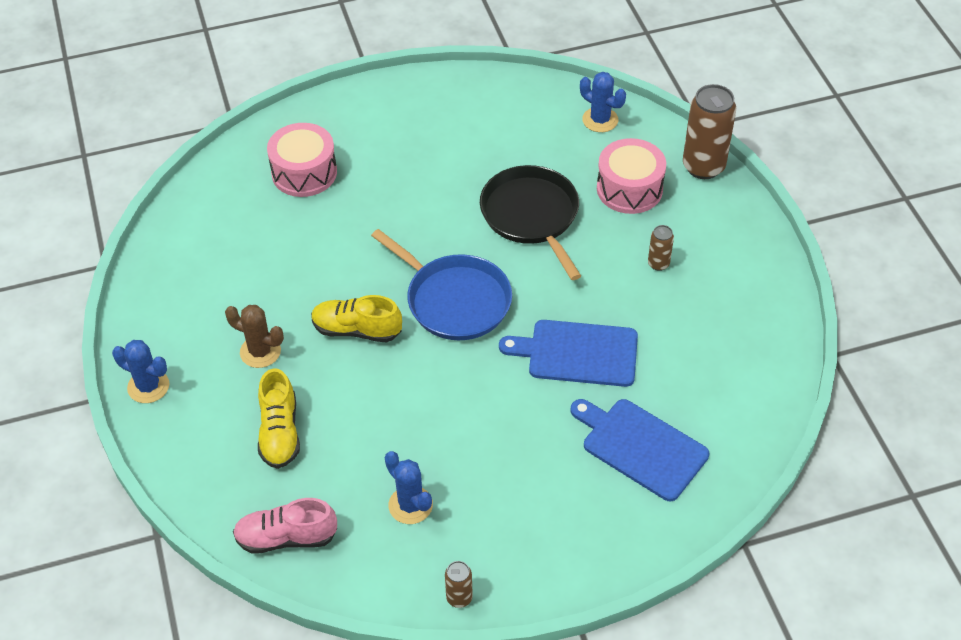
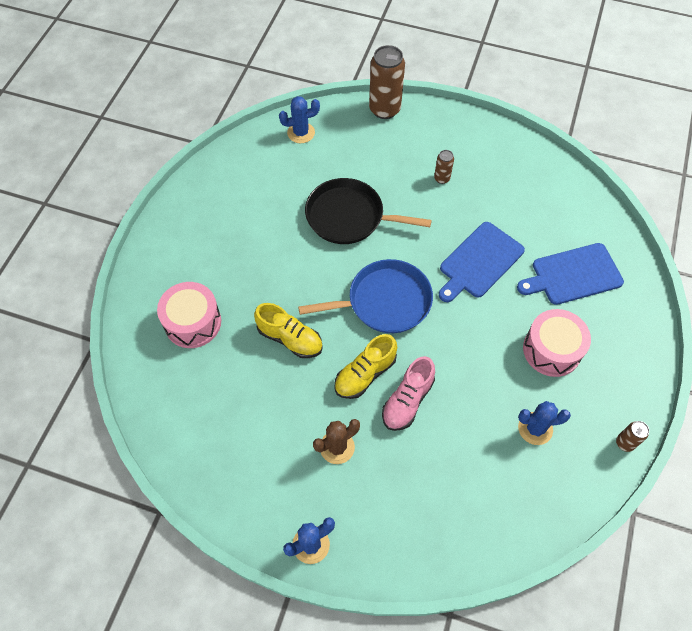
camera: 55 degrees left, 10 degrees up
(280, 432) = (419, 475): yellow shoe -> yellow shoe (290, 338)
(286, 537) = (512, 523): pink shoe -> pink shoe (407, 401)
(629, 189) = (370, 154): pink drum -> pink drum (551, 350)

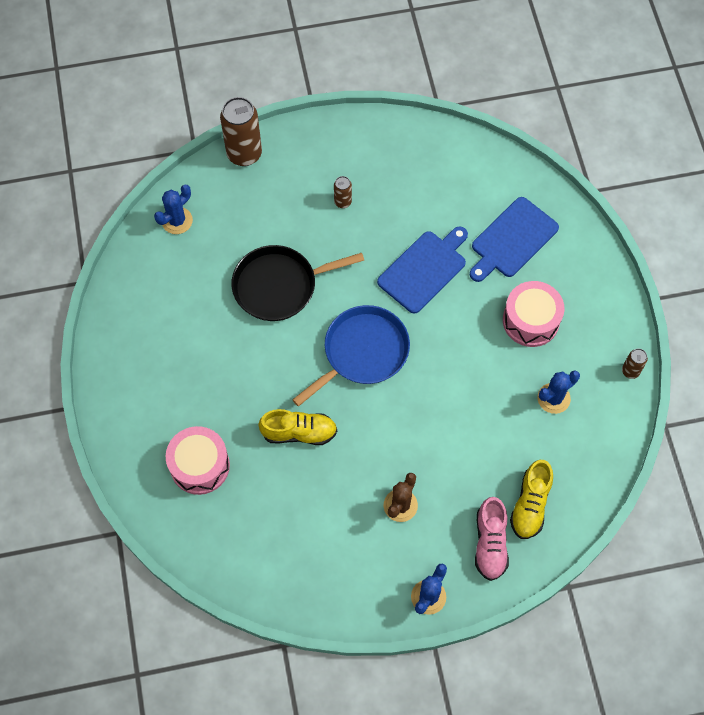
camera: 30 degrees left, 5 degrees up
(365, 374) = (385, 428): yellow shoe -> yellow shoe (530, 505)
(407, 401) = (435, 432): pink shoe -> pink shoe (490, 543)
(479, 262) = (424, 269): blue cutting board -> blue cutting board turned 150 degrees counterclockwise

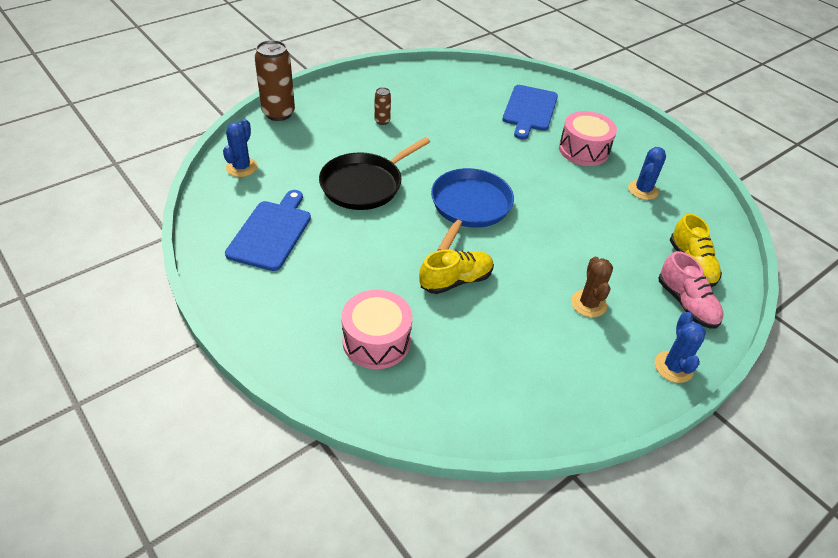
camera: 30 degrees left, 20 degrees down
(424, 269) = (478, 143): blue cutting board -> blue cutting board (271, 233)
(630, 371) = (680, 158): brown can -> none

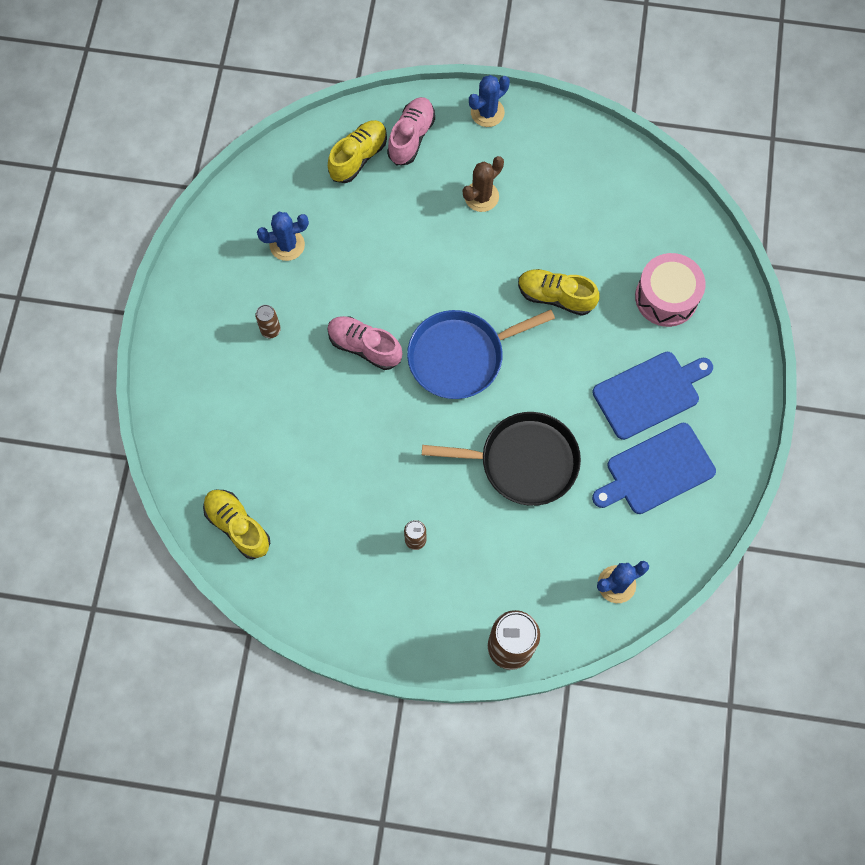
camera: 130 degrees left, 25 degrees up
(474, 79) = (238, 526): none -> yellow shoe
(527, 175) = (364, 347): none -> pink shoe
(529, 110) = (245, 426): blue cutting board -> blue cutting board (649, 393)
(583, 150) = (270, 330): pink drum -> brown can

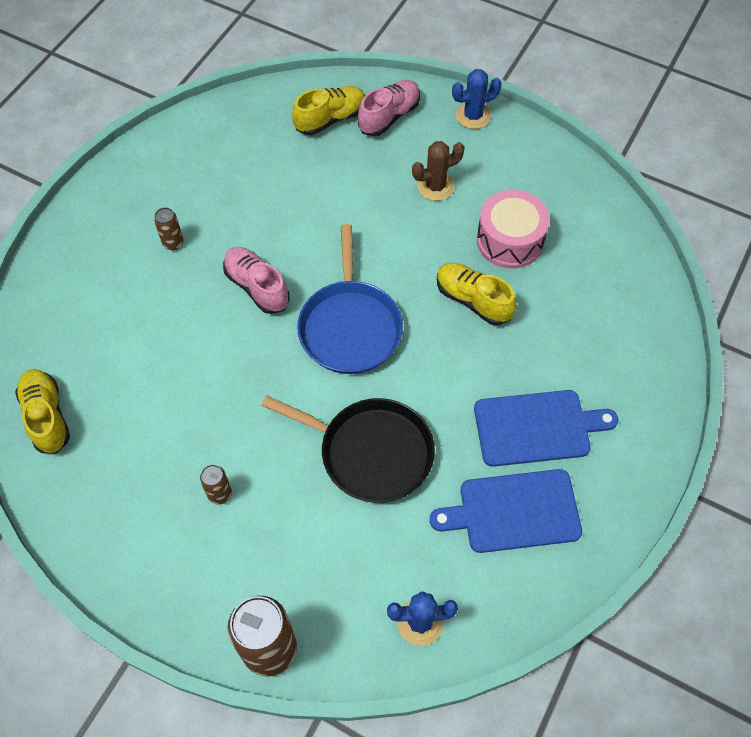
camera: 20 degrees right, 10 degrees down
(287, 245) = (226, 173): blue cactus -> none
(460, 356) = (350, 326): blue pan -> blue pan turned 90 degrees counterclockwise
(666, 297) = (591, 337): pink drum -> pink drum (509, 240)

